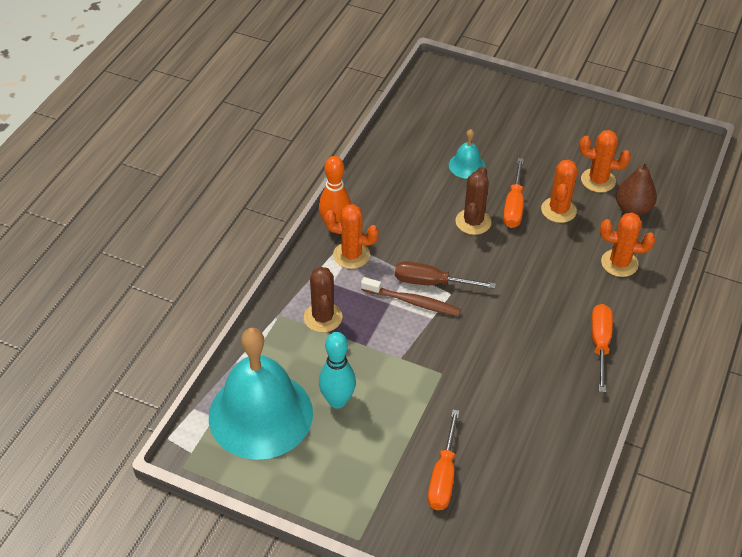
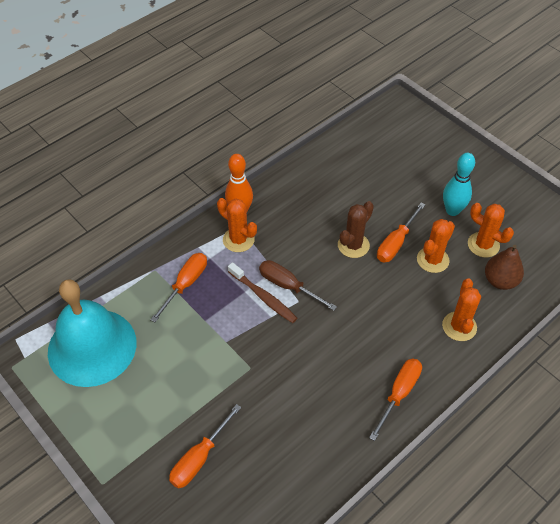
camera: 25 degrees right, 5 degrees up
(323, 317) = (185, 284): brown cactus -> orange screwdriver
(337, 401) = (155, 359): turquoise bowling pin -> turquoise bowling pin (452, 210)
(466, 165) = (376, 194): turquoise bell -> none
(619, 263) = (459, 326): orange cactus -> orange cactus turned 60 degrees clockwise

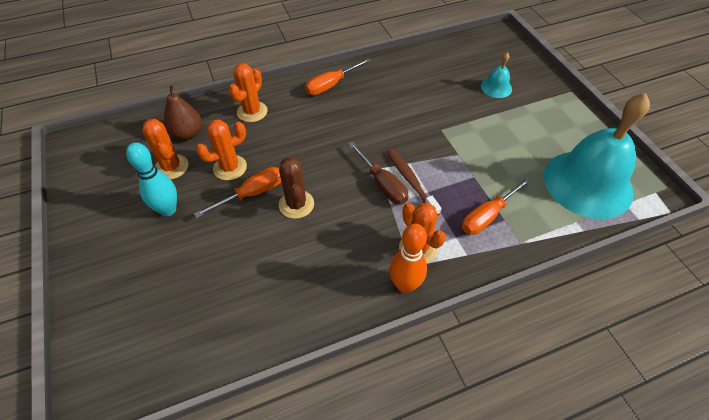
camera: 160 degrees left, 0 degrees up
(199, 458) = (496, 87): orange screwdriver -> turquoise bell
(353, 245) = (296, 204): brown cactus -> brown cactus turned 75 degrees counterclockwise

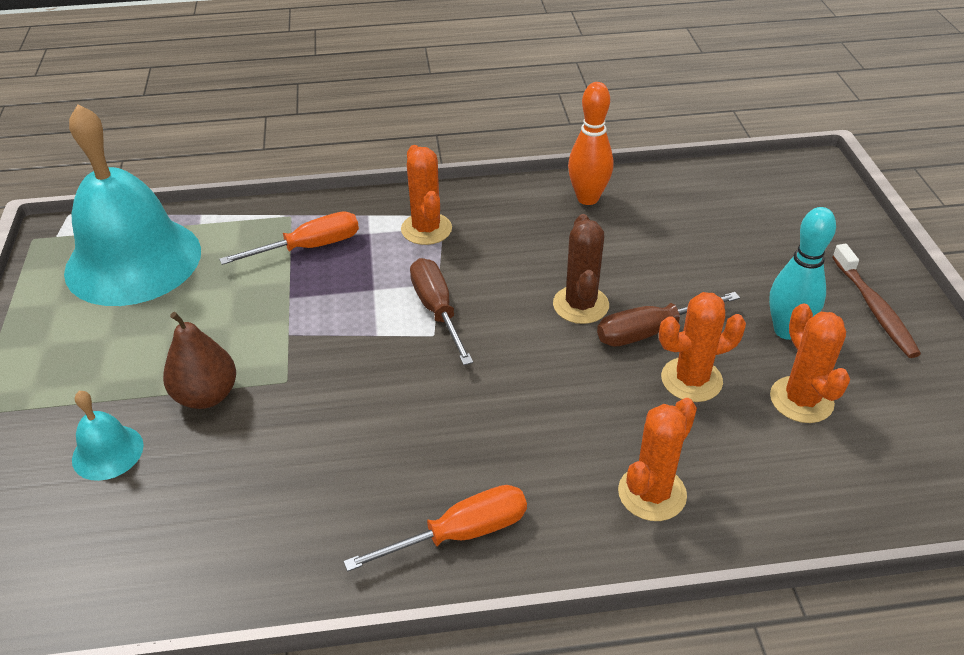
camera: 165 degrees left, 10 degrees down
(187, 134) = (787, 465): brown pear -> brown pear (206, 395)
(252, 193) = (650, 331): orange screwdriver -> brown screwdriver
(405, 285) = (460, 200): orange bowling pin -> orange bowling pin (587, 198)
(411, 181) = (390, 307): brown toothbrush -> brown toothbrush (874, 308)

